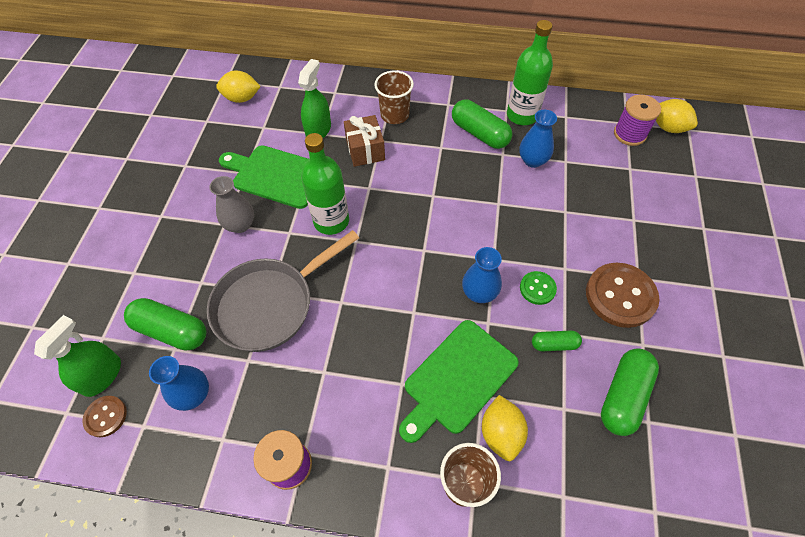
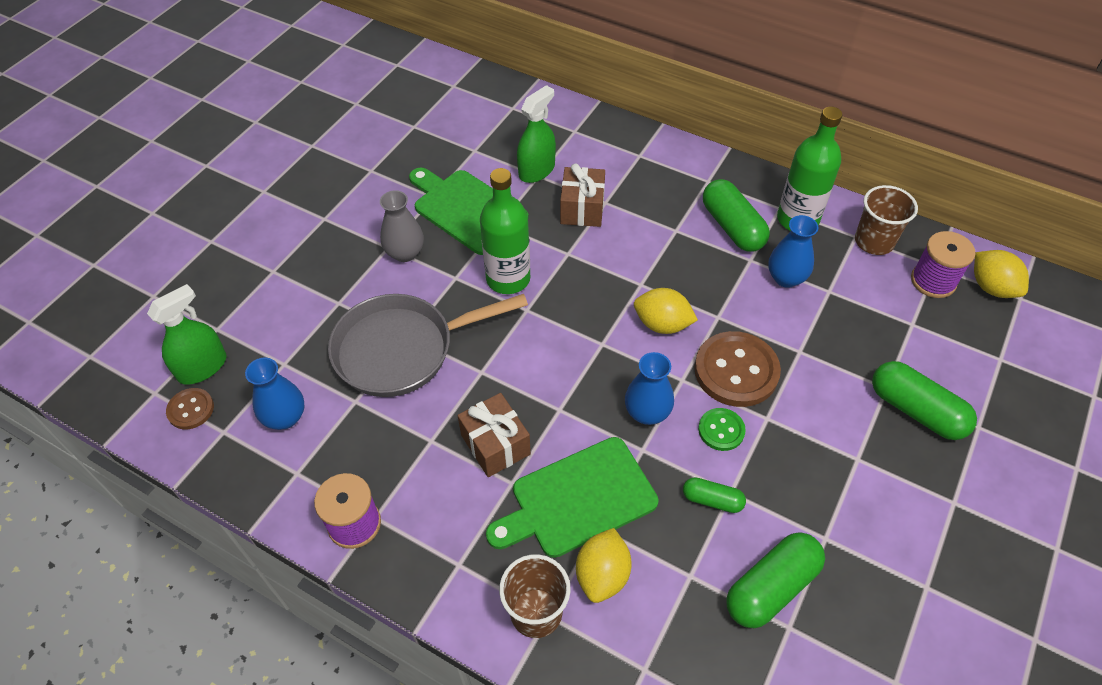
camera: 20 degrees right, 5 degrees down
(171, 330) = (288, 344): green capsule -> green capsule (916, 410)
(242, 98) = (463, 110): yellow lemon -> yellow lemon (662, 324)
(376, 357) = (495, 444): none -> brown gift
(394, 115) = (635, 176): brown cup -> brown cup (874, 241)
(620, 296) = (823, 472): brown button -> brown button (736, 371)

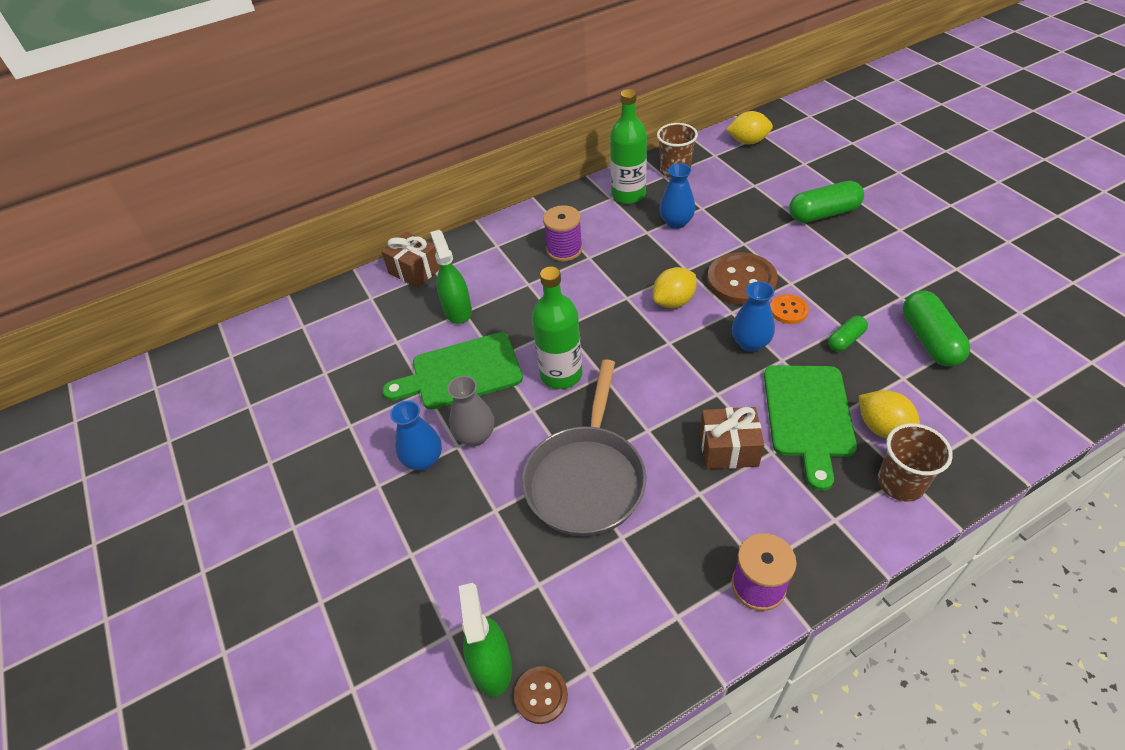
camera: 55 degrees left, 5 degrees down
(285, 417) = (605, 604): blue vase -> blue vase (423, 460)
(582, 208) = (523, 299): brown gift -> brown gift (415, 270)
(721, 430) = (788, 310): green button -> orange button
(732, 227) = (609, 228): green capsule -> none
(933, 281) = (726, 161): purple spool -> purple spool (564, 249)

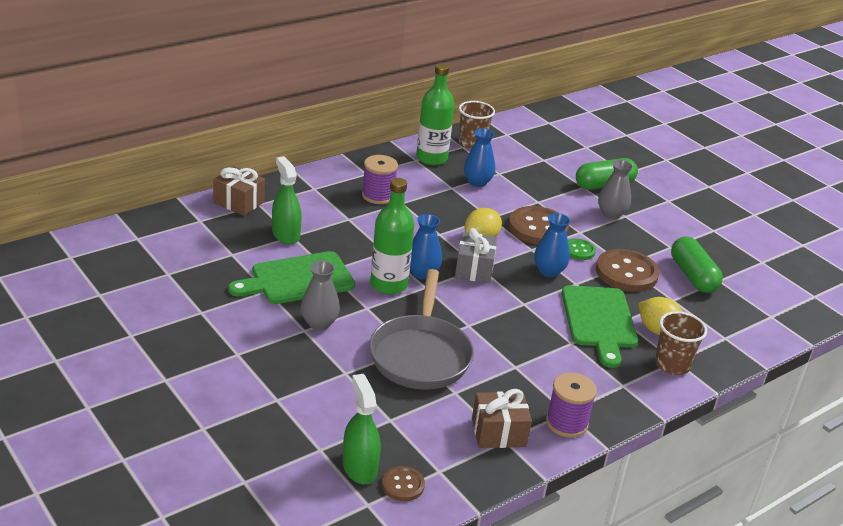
camera: 15 degrees left, 15 degrees down
(423, 460) = (275, 338): blue vase -> blue vase (422, 273)
(662, 346) = (474, 269): none -> grey gift
(728, 449) = (536, 339): brown gift -> brown gift (498, 432)
(748, 142) = (535, 126): yellow lemon -> none
(788, 310) = (579, 250): orange button -> green button
(830, 254) = (611, 214): none -> grey vase
(845, 340) = (626, 273): green capsule -> brown button

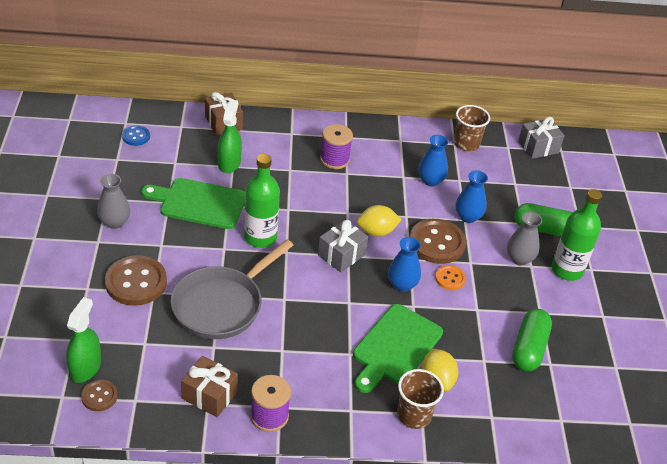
camera: 35 degrees right, 10 degrees up
(163, 246) = (136, 136): none -> blue button
(319, 323) = (176, 245): grey vase -> grey vase (114, 222)
(422, 273) = (296, 240): blue vase -> blue vase (468, 217)
(431, 158) = (415, 144): green bottle -> green bottle (567, 270)
(529, 126) = (538, 147): none -> grey gift
(579, 250) = (450, 278): green button -> orange button
(626, 273) = (469, 317): brown button -> brown button (136, 282)

